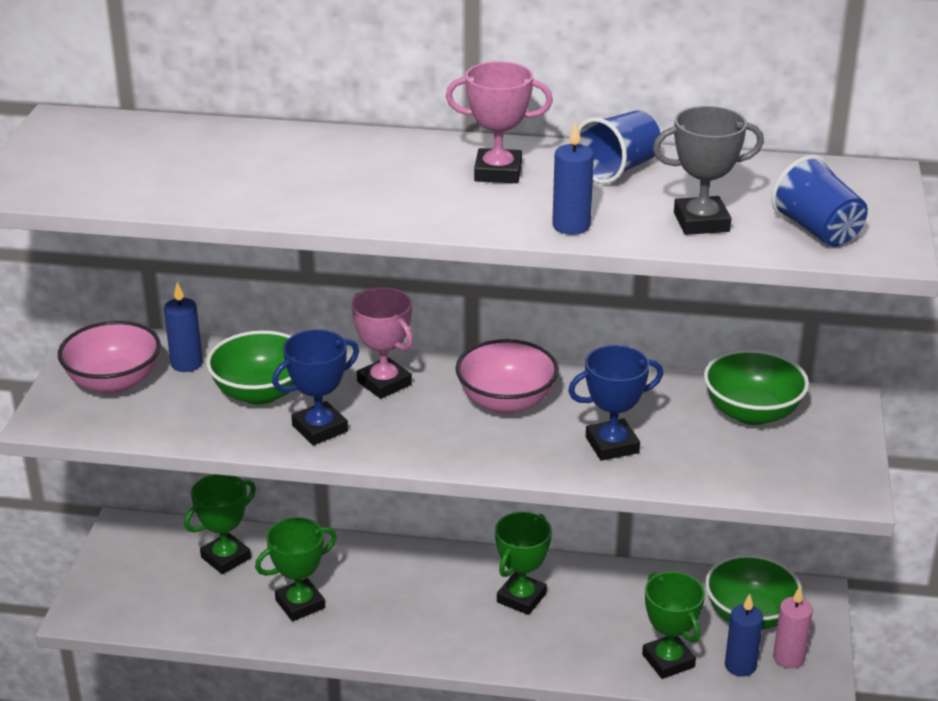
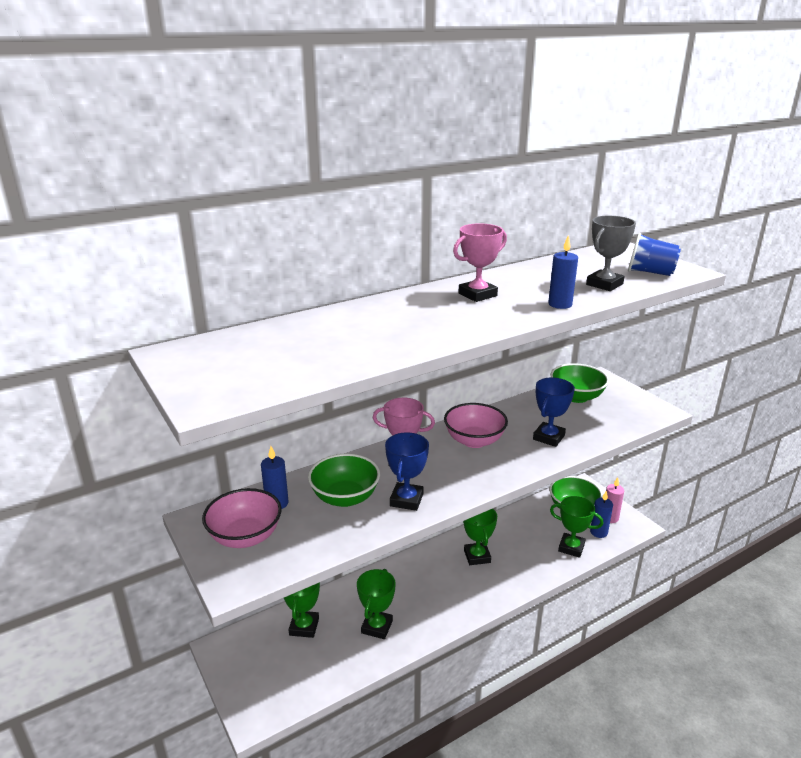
camera: 40 degrees left, 5 degrees down
(617, 170) = (525, 276): blue cup -> none

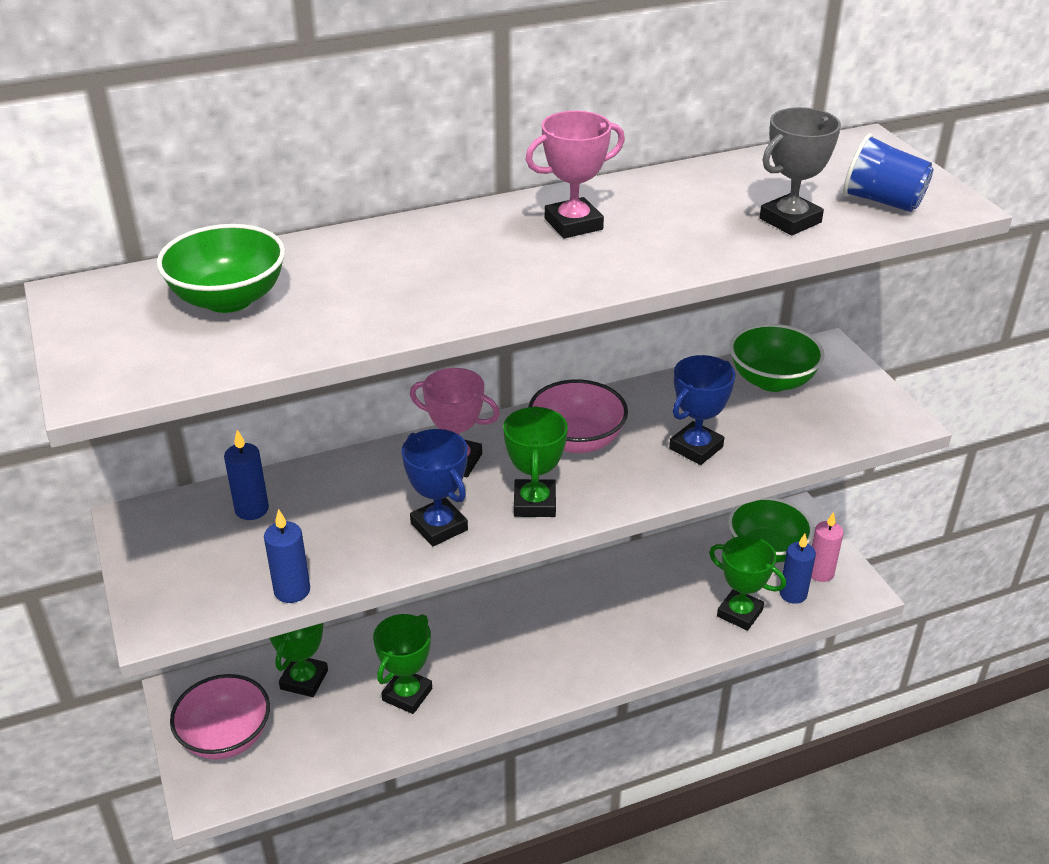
camera: 10 degrees right, 10 degrees up
(245, 537) = (194, 555): pink bowl -> pink bowl (226, 737)
(345, 497) = (351, 512): green bowl -> green bowl (228, 299)
(406, 500) = (439, 526): blue trophy -> blue trophy turned 60 degrees counterclockwise
(477, 556) = (587, 608): green trophy -> green trophy (534, 503)
(560, 304) = (694, 256): blue candle -> blue candle (292, 590)

